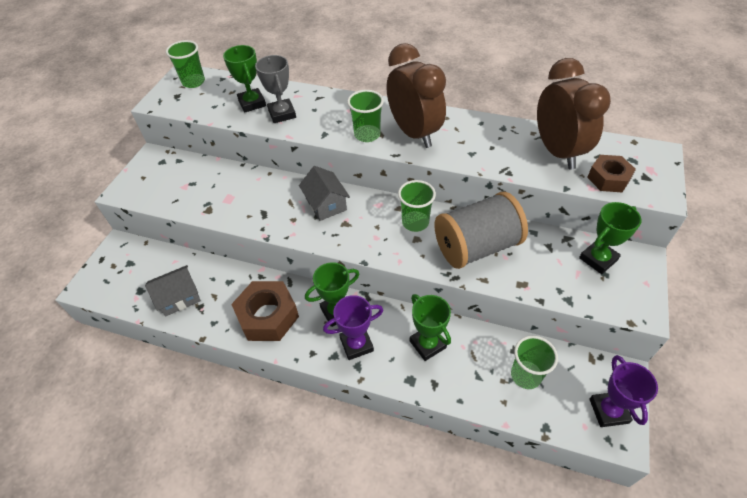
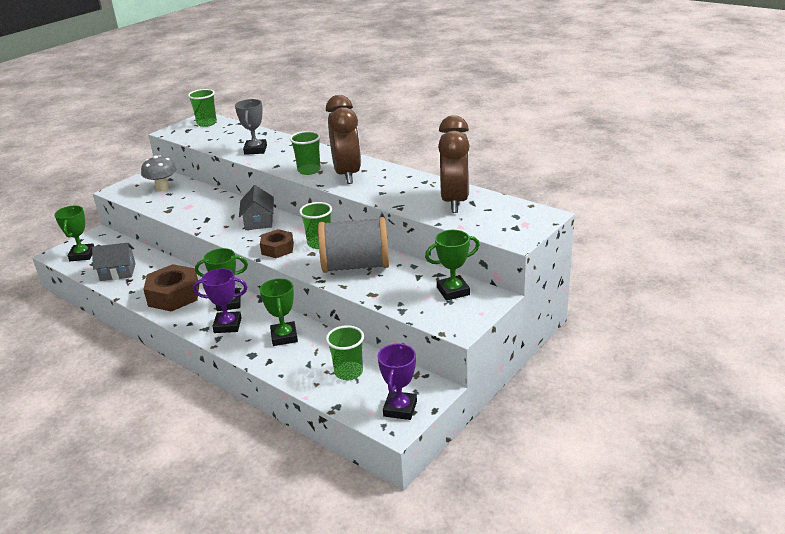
camera: 20 degrees right, 20 degrees down
(179, 176) = (162, 188): none -> grey mushroom
(252, 103) = (239, 141): green trophy -> green trophy (82, 255)
(608, 178) = (481, 223): brown nut -> brown nut (277, 249)

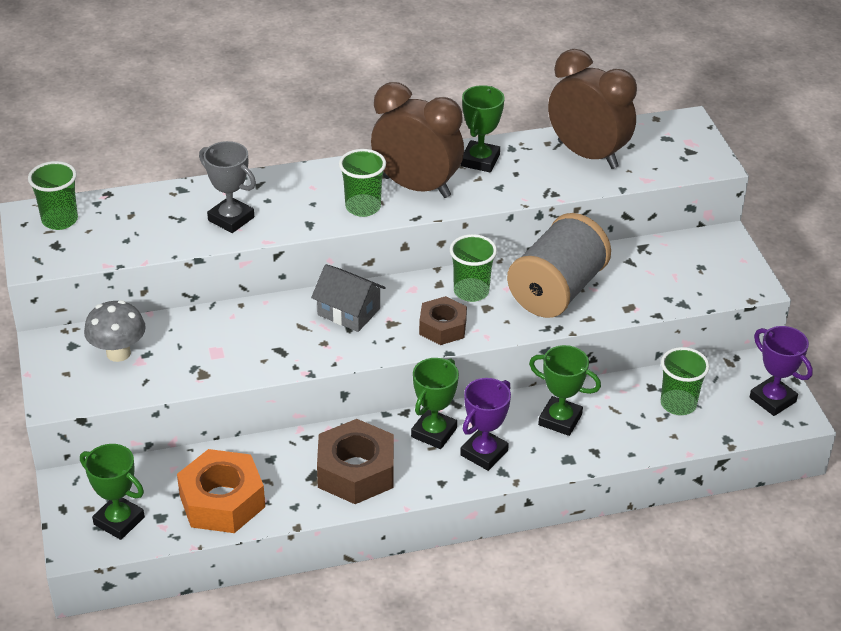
camera: 55 degrees left, 10 degrees up
(118, 272) = (222, 501): grey house -> orange nut
(453, 291) = (685, 255): green trophy -> green trophy (480, 160)

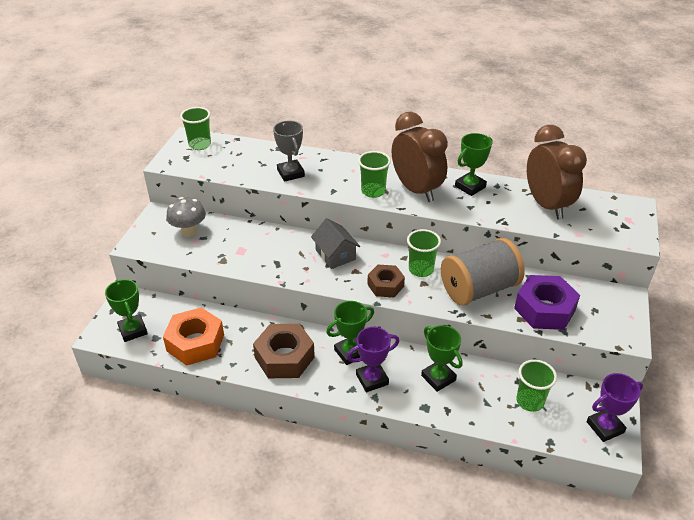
camera: 30 degrees right, 0 degrees up
(646, 287) = (544, 309): none -> purple nut
(772, 399) = (605, 427): purple trophy -> purple trophy turned 75 degrees clockwise

